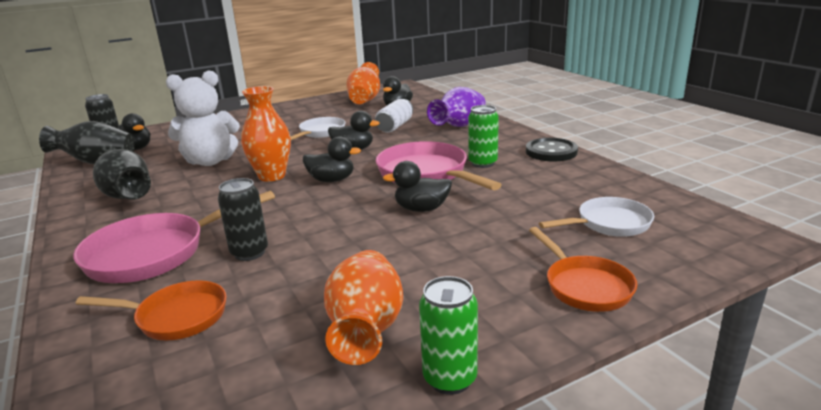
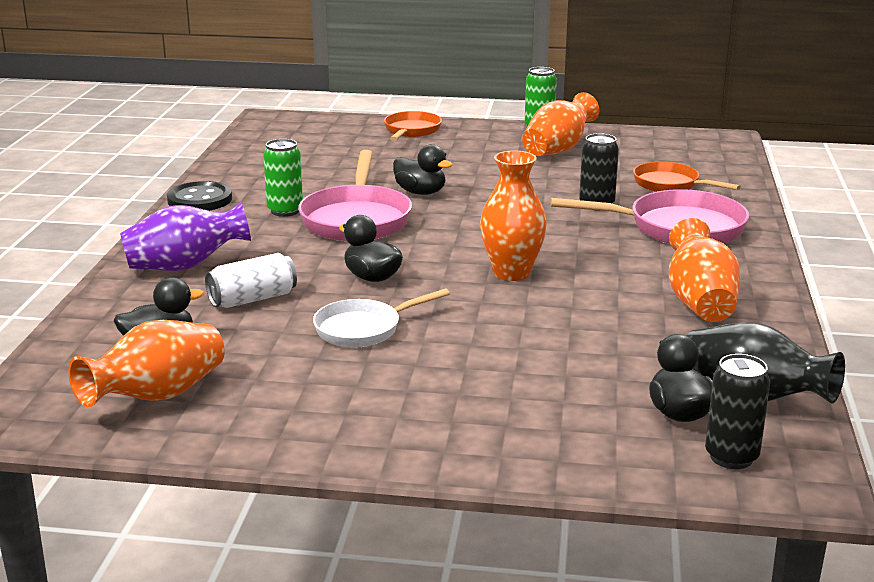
camera: 145 degrees left, 0 degrees up
(128, 197) = (699, 302): black vase -> orange vase
(210, 161) = (570, 328): white teddy bear -> none
(332, 180) = (455, 244): black duck -> none
(609, 224) = (320, 145): white pan -> none

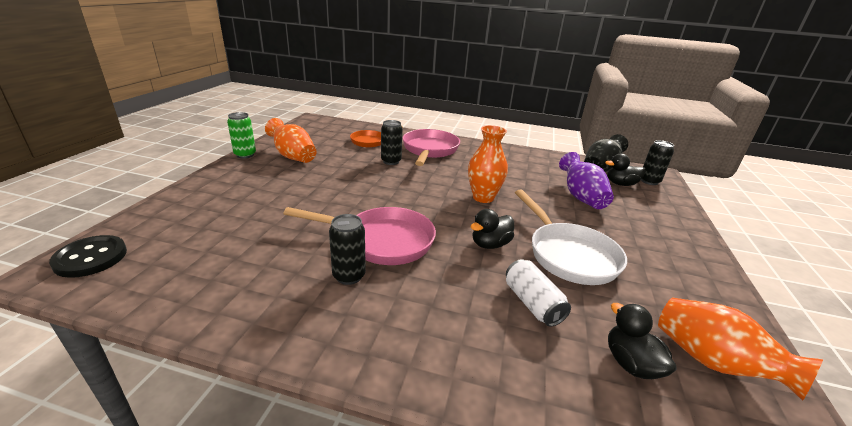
camera: 85 degrees left, 5 degrees up
(185, 266) = (467, 347): purple vase -> purple vase (581, 197)
(200, 199) = (287, 335): black button -> black button (91, 258)
(285, 211) = (349, 276): green can -> black can
(363, 329) = (568, 255): white pan -> white pan, size x1.60
(411, 131) = (198, 197): orange pan -> none
(420, 192) = (341, 209): black duck -> none
(699, 302) = (515, 161): orange vase -> none

